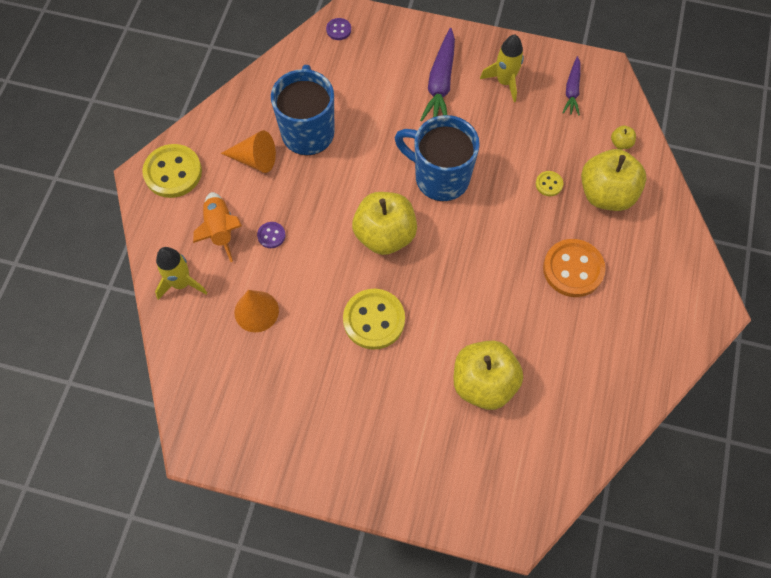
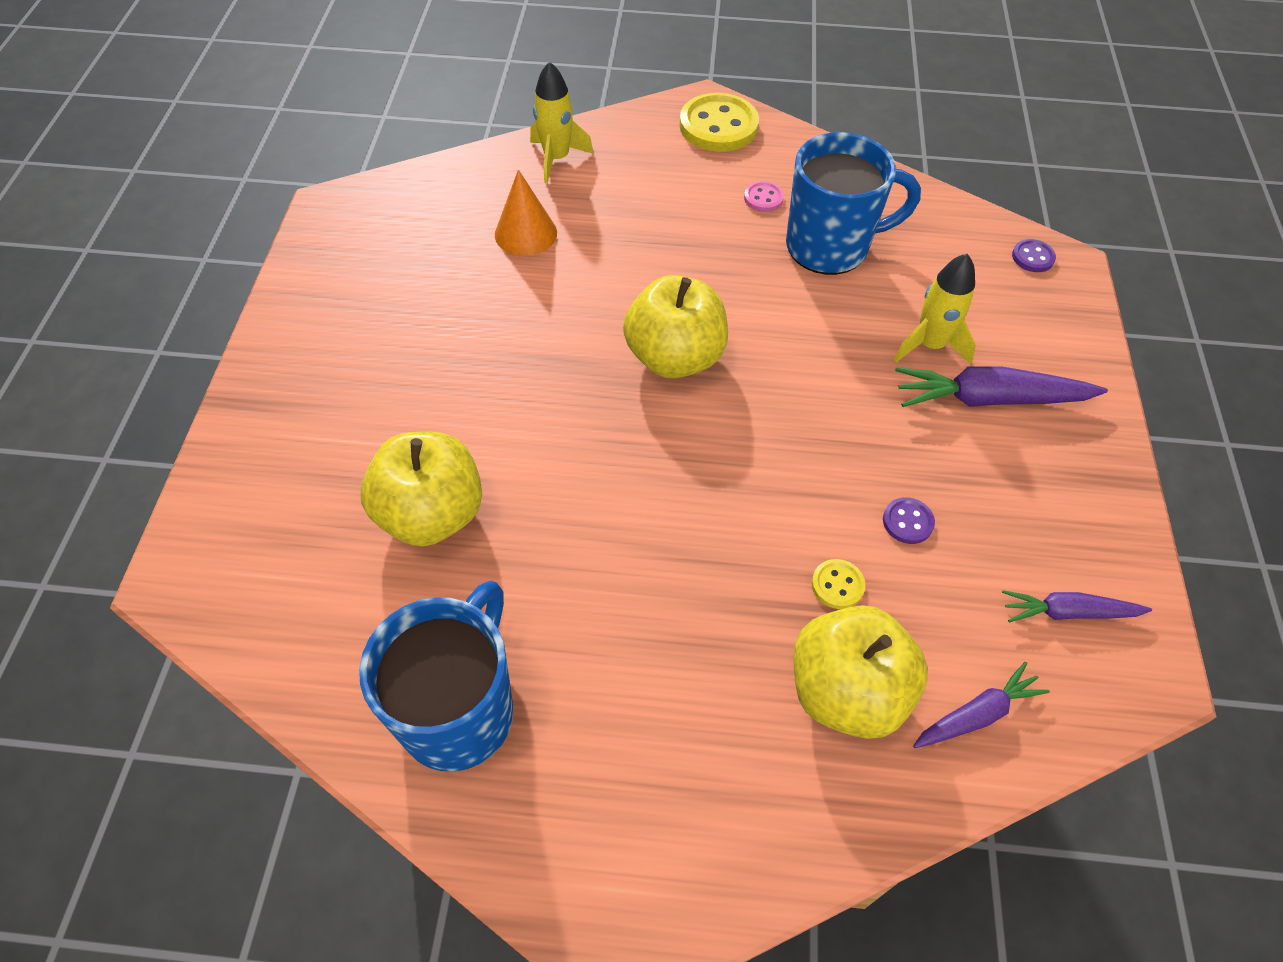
camera: 80 degrees right, 10 degrees down
(220, 230) = (642, 181): orange rocket -> none
(254, 159) = (763, 198): orange cone -> pink button
(271, 235) = (645, 232): purple button -> purple button (907, 522)
(374, 320) = (527, 361): yellow button -> none
(440, 177) = (800, 417): blue mug -> blue mug (459, 711)
(504, 82) = (1036, 494): yellow rocket -> yellow rocket (929, 345)
(573, 269) = (666, 639): orange button -> none
(621, 143) = (976, 714): yellow apple -> purple carrot

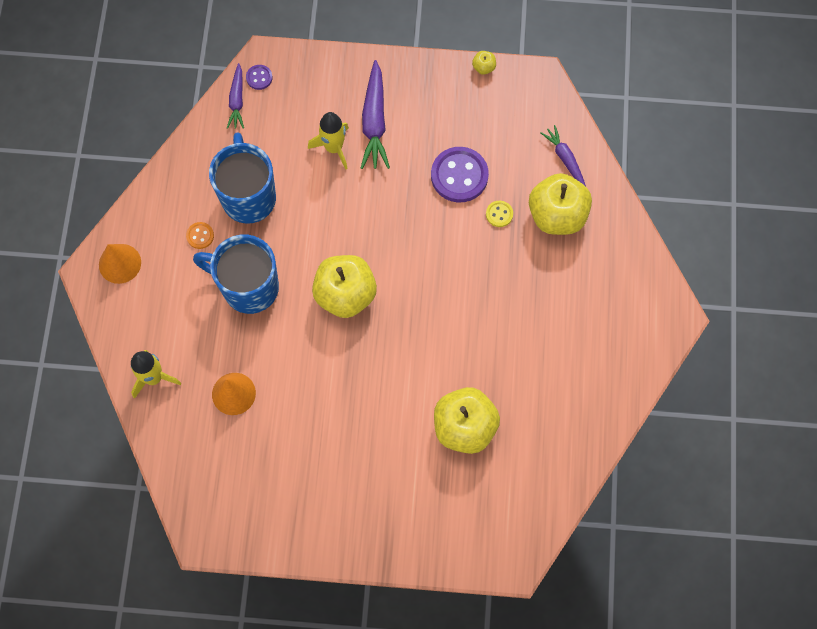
camera: 90 degrees left, 15 degrees up
(459, 711) = (579, 397): blue mug -> blue mug (248, 287)
(718, 126) = (120, 263): yellow button -> orange cone
(763, 198) = (200, 236): pink button -> orange button
(907, 522) = (459, 176): purple button -> purple button, size x2.13
(1068, 612) = (509, 108): purple carrot -> purple carrot (237, 100)
(1146, 571) = (483, 67): none -> yellow apple

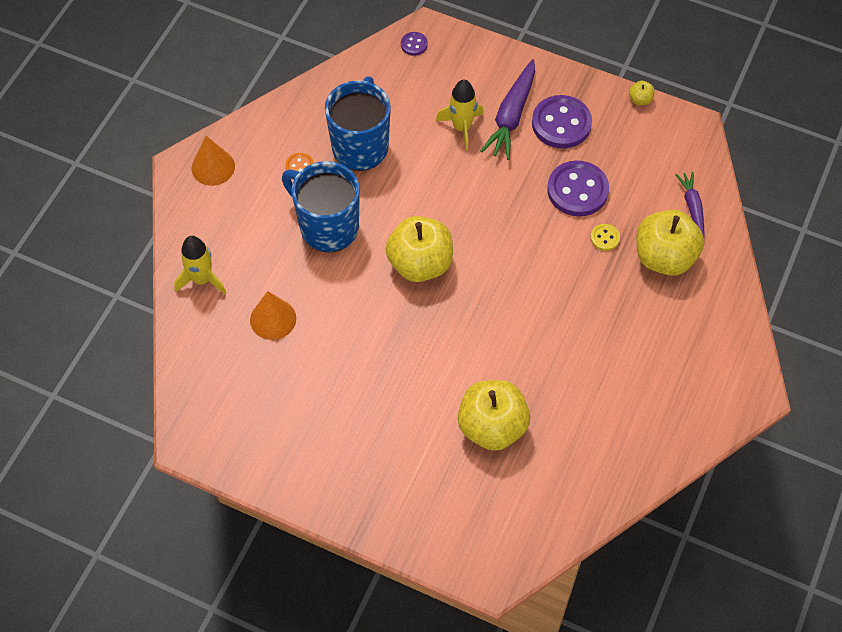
camera: 20 degrees right, 10 degrees down
(237, 100) = (384, 58): purple carrot -> none
(422, 114) = (561, 123): none -> purple button

